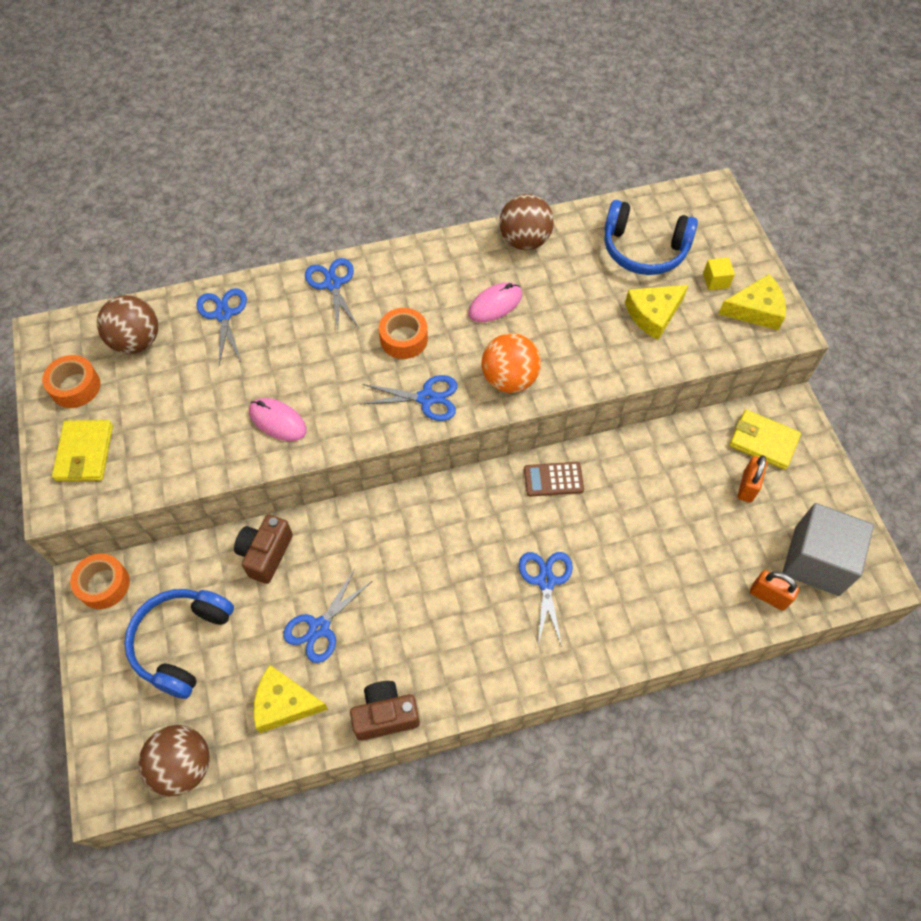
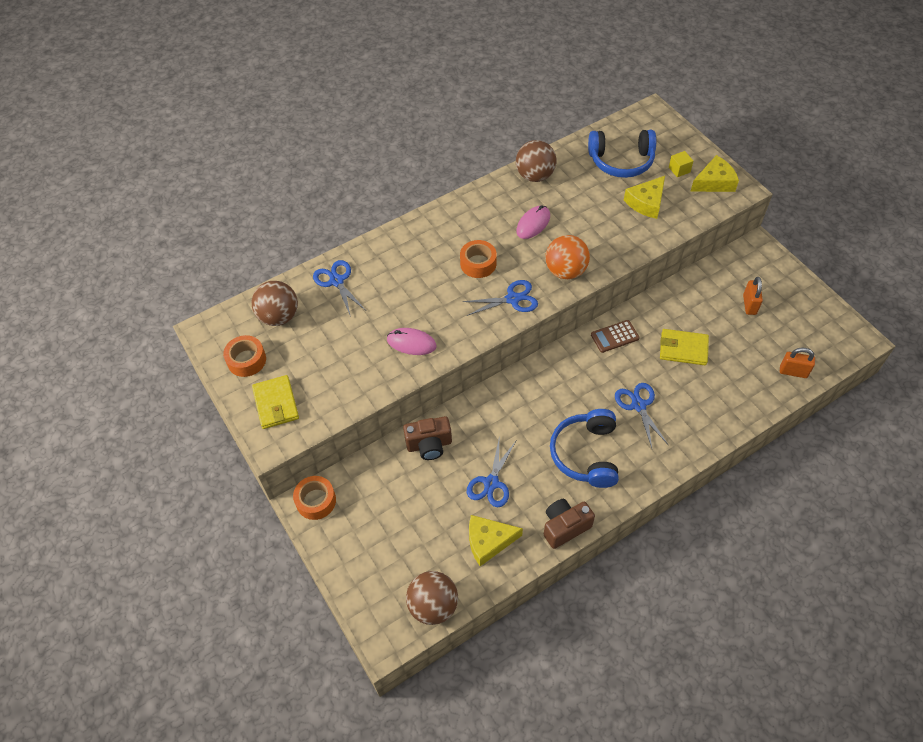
camera: 15 degrees left, 5 degrees down
(181, 643) = (394, 523): blue headphones -> blue headphones (586, 454)
(266, 554) = (429, 445): brown camera -> brown camera turned 105 degrees counterclockwise
(332, 284) = (409, 240): blue scissors -> none
(763, 441) = (747, 272): yellow wallet -> yellow wallet (683, 349)
(816, 560) = (815, 340): grey cube -> none

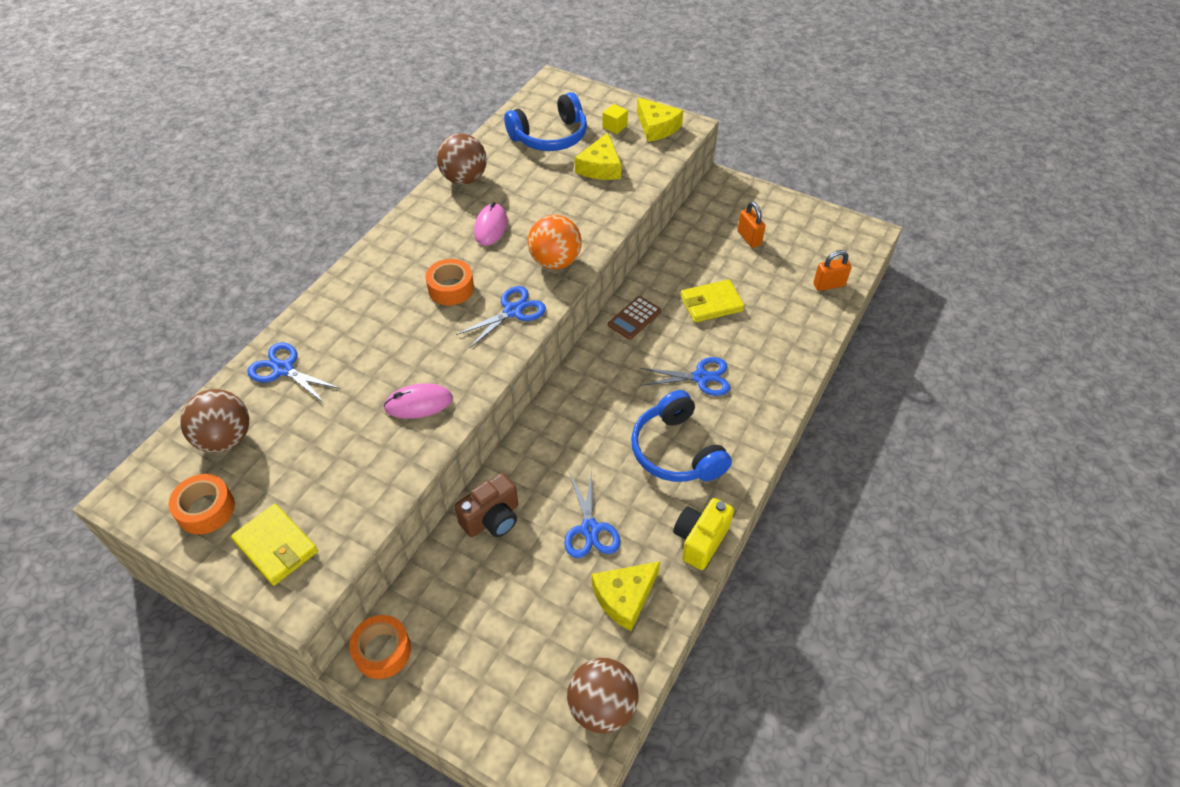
camera: 30 degrees left, 5 degrees down
(565, 527) = (700, 540): brown camera -> yellow camera
(638, 405) = (701, 377): blue scissors -> blue scissors turned 135 degrees clockwise
(714, 182) = (656, 127): yellow cheese -> yellow cheese turned 105 degrees clockwise

